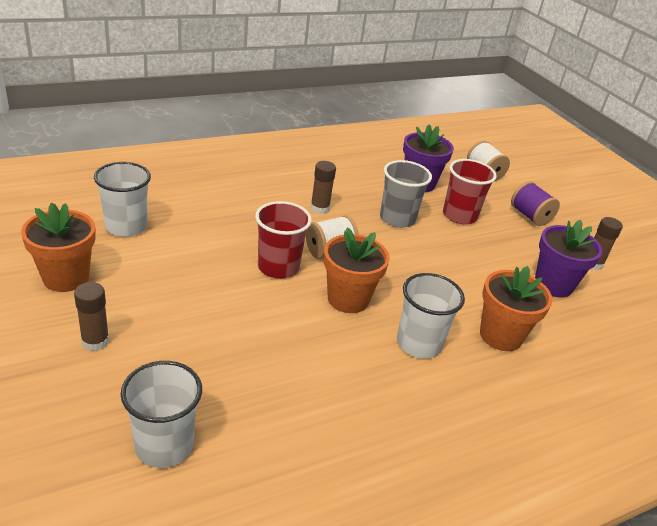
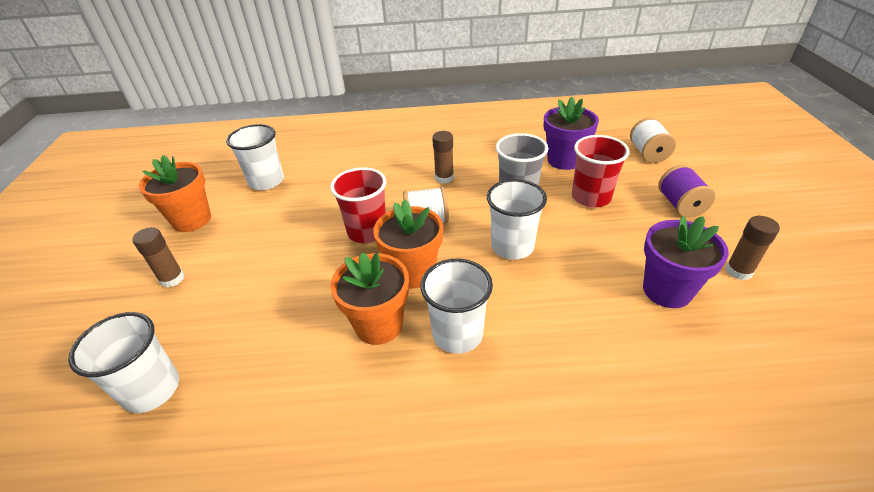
camera: 30 degrees right, 5 degrees up
(419, 265) = (512, 246): none -> white cup
(500, 336) = (561, 342): orange flower pot -> orange flower pot (379, 325)

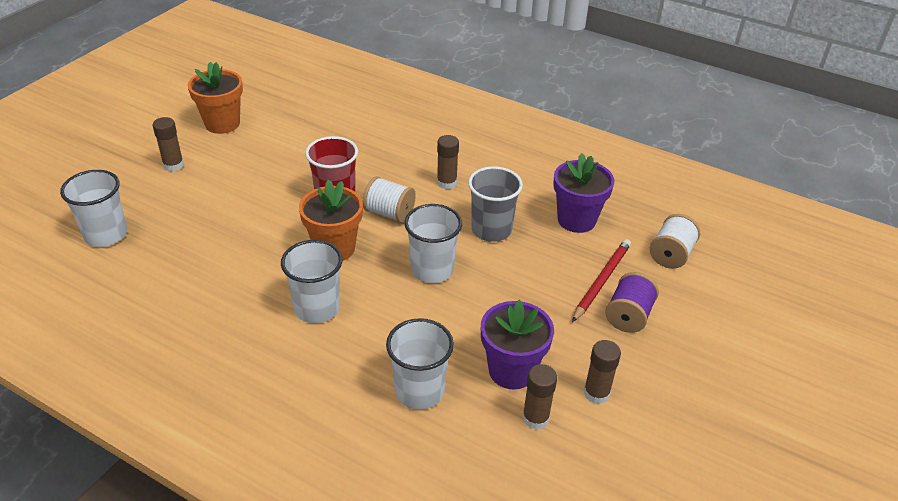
camera: 30 degrees right, 0 degrees up
(266, 181) = (303, 115): white cup -> white cup (419, 391)
(379, 325) = (272, 272): orange flower pot -> none
(591, 197) = (554, 266): red cup -> none
(633, 191) = (601, 281): none -> red pencil
(731, 317) = (535, 418): none -> brown glue stick

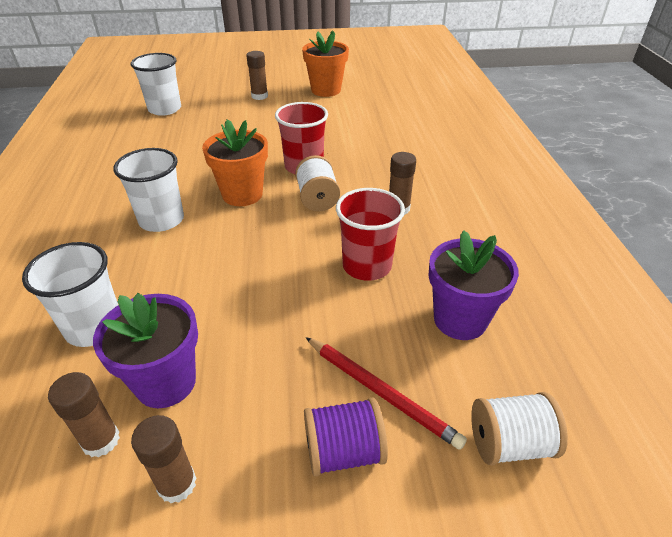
camera: 55 degrees right, 0 degrees up
(432, 270) = (269, 256): white cup -> none
(491, 230) = (367, 266): grey cup -> red cup
(601, 281) = (381, 392): red pencil -> red pencil turned 45 degrees clockwise

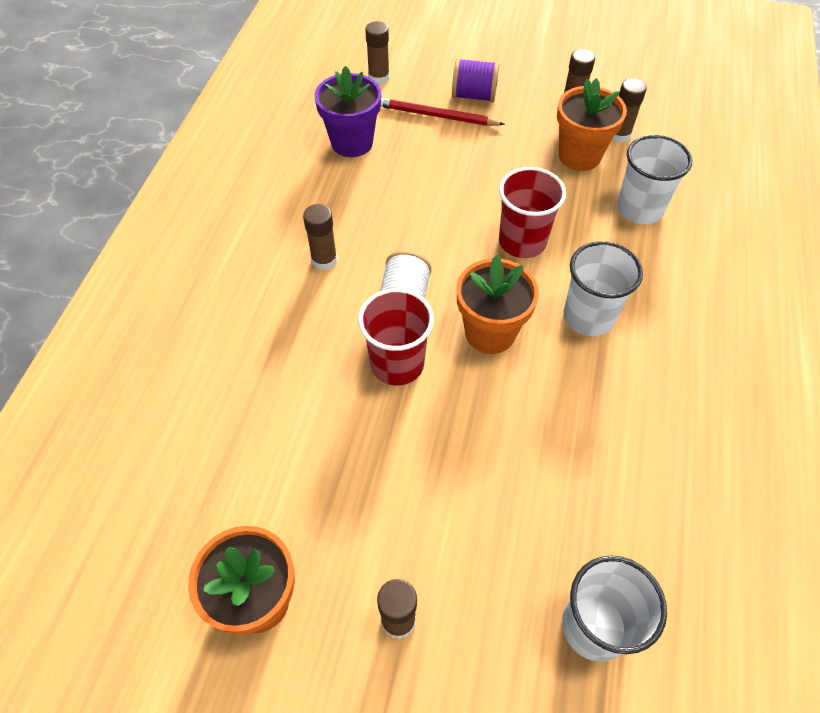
camera: 160 degrees left, 15 degrees up
(166, 382) = (579, 156): purple flower pot -> orange flower pot
(367, 266) = (396, 204): red cup -> red cup (522, 241)
(381, 392) = (436, 116): red pencil -> red pencil turned 45 degrees counterclockwise
(509, 443) = (378, 77): white spool -> brown glue stick

